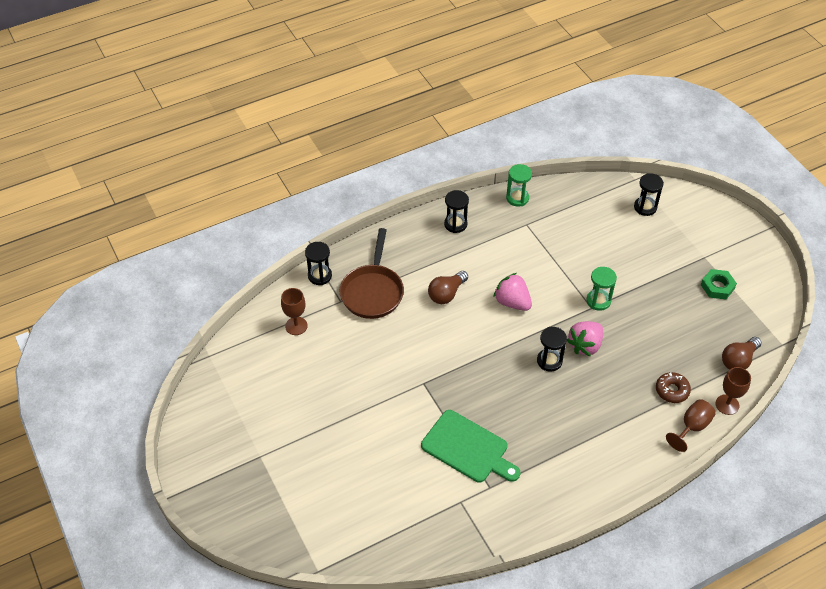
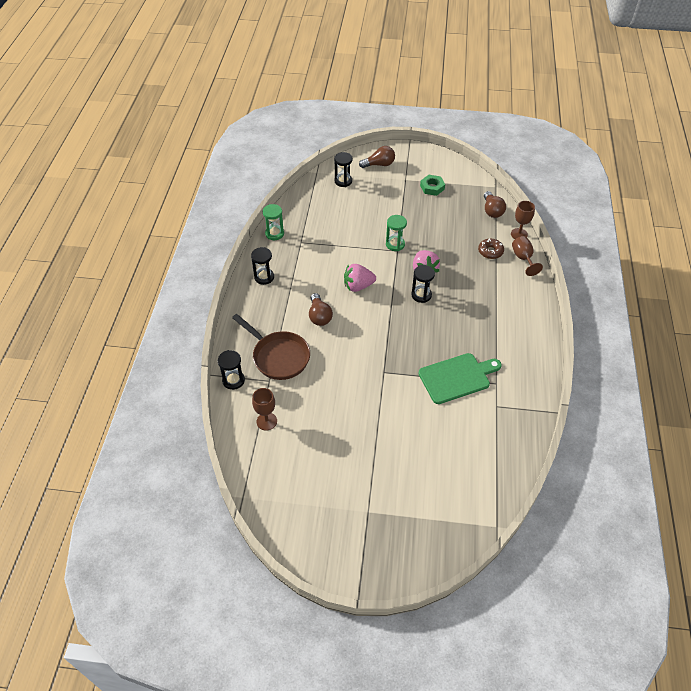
camera: 55 degrees left, 0 degrees up
(703, 222) = (379, 164): none -> brown light bulb

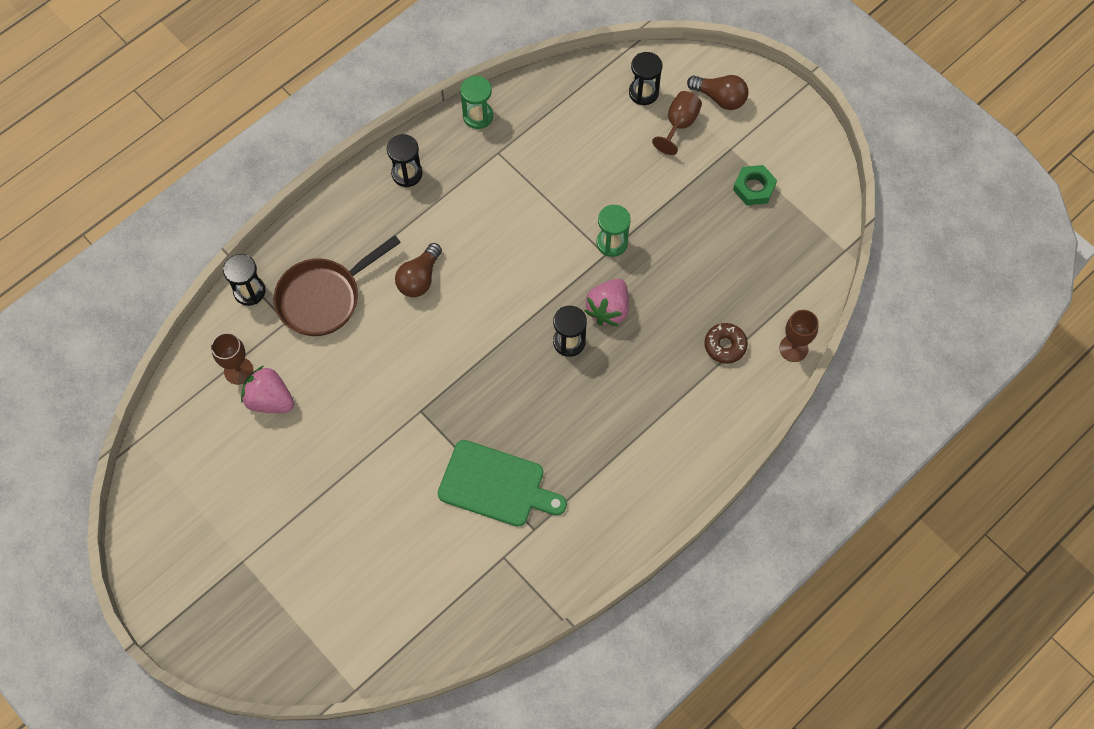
camera: 40 degrees right, 15 degrees up
(278, 356) = (324, 297): brown pan -> brown pan turned 60 degrees clockwise
(358, 286) = (505, 270): pink strawberry -> pink strawberry (270, 400)
(492, 211) = (796, 285): brown light bulb -> none
(523, 258) = (757, 389): brown goblet -> brown goblet (679, 124)

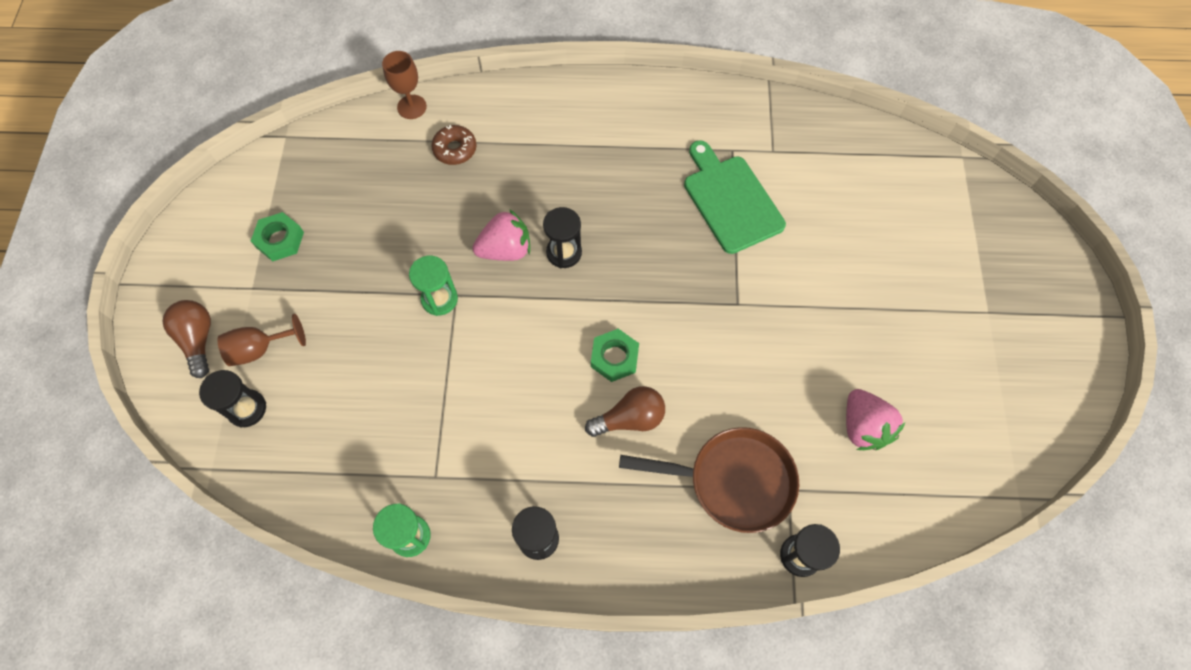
camera: 135 degrees left, 0 degrees up
(238, 371) = (872, 481): brown goblet -> none
(465, 305) = (614, 357): none -> green nut

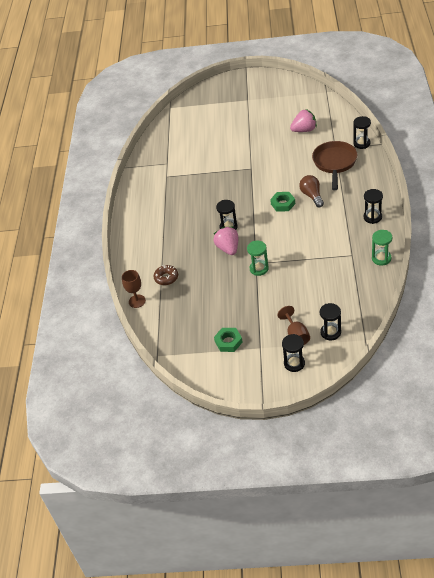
camera: 85 degrees left, 20 degrees down
(198, 339) = (294, 363): brown light bulb -> black hourglass
(730, 200) = (195, 174): green cutting board -> none

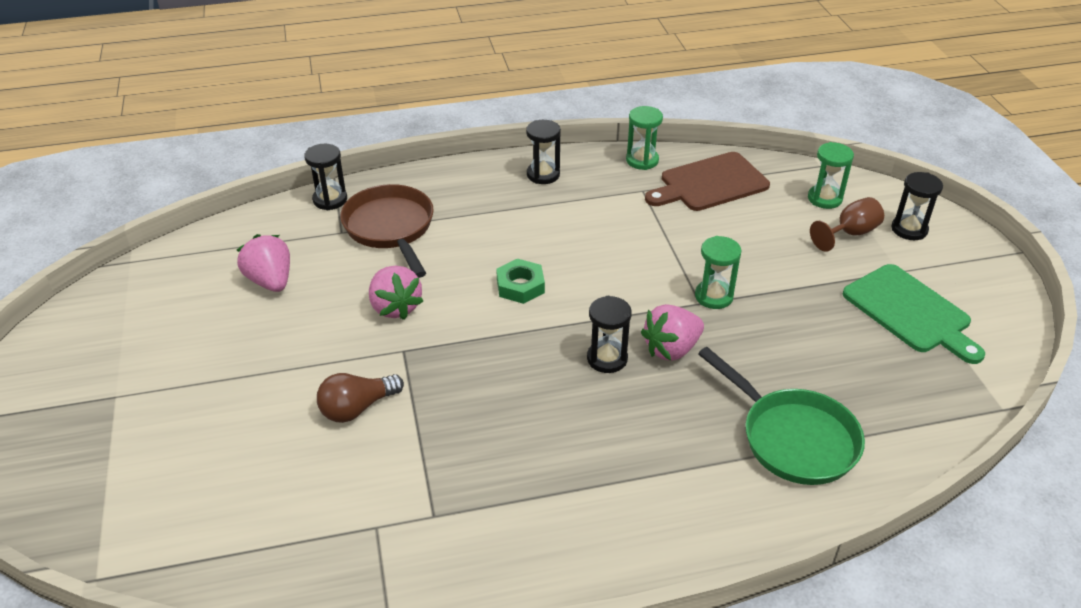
camera: 110 degrees left, 5 degrees down
(137, 301) = (883, 478): brown goblet -> none
(166, 278) = (792, 438): brown donut -> green pan
(228, 342) = (910, 312): green nut -> green cutting board
(278, 166) = (395, 307): none -> pink strawberry
(312, 196) = (492, 249): brown light bulb -> brown light bulb (357, 408)
(330, 332) = (824, 199): black hourglass -> green hourglass
(334, 163) = (391, 229): brown pan -> brown pan turned 75 degrees clockwise
(354, 284) = (710, 183): none -> brown cutting board

